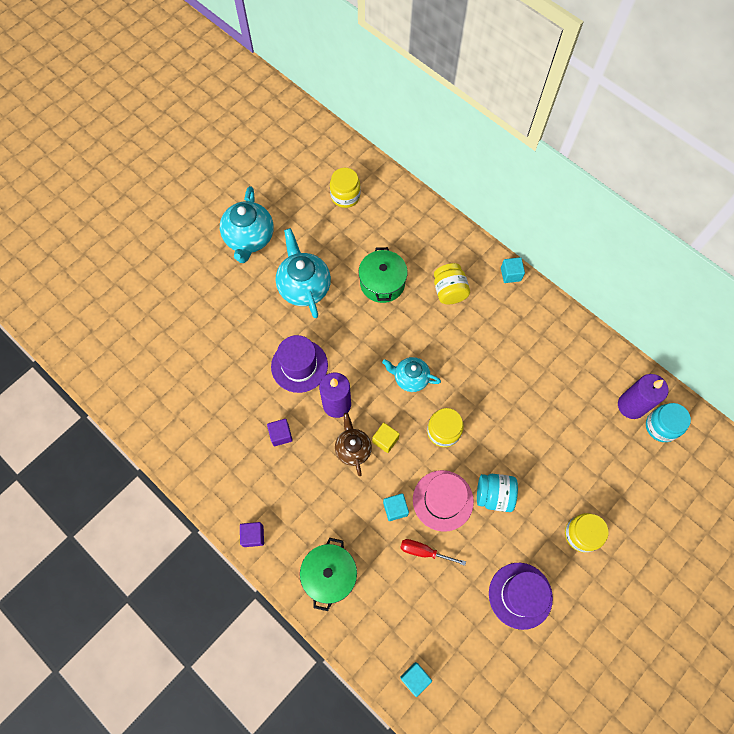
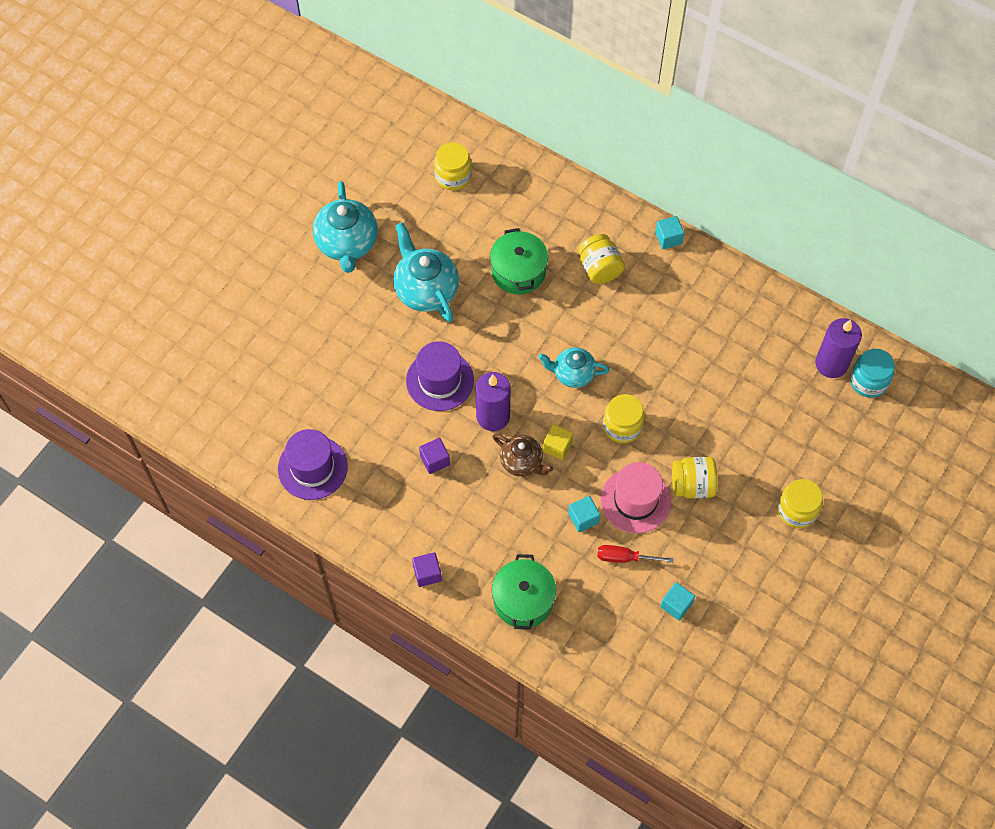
camera: 10 degrees left, 5 degrees down
(353, 449) = (522, 462): brown teapot -> brown teapot turned 150 degrees clockwise
(415, 678) = (639, 688): turquoise cube -> turquoise cube (676, 605)
(494, 495) = (692, 485): turquoise jar -> yellow jar
(520, 595) = (740, 585): purple hat -> purple hat (312, 467)

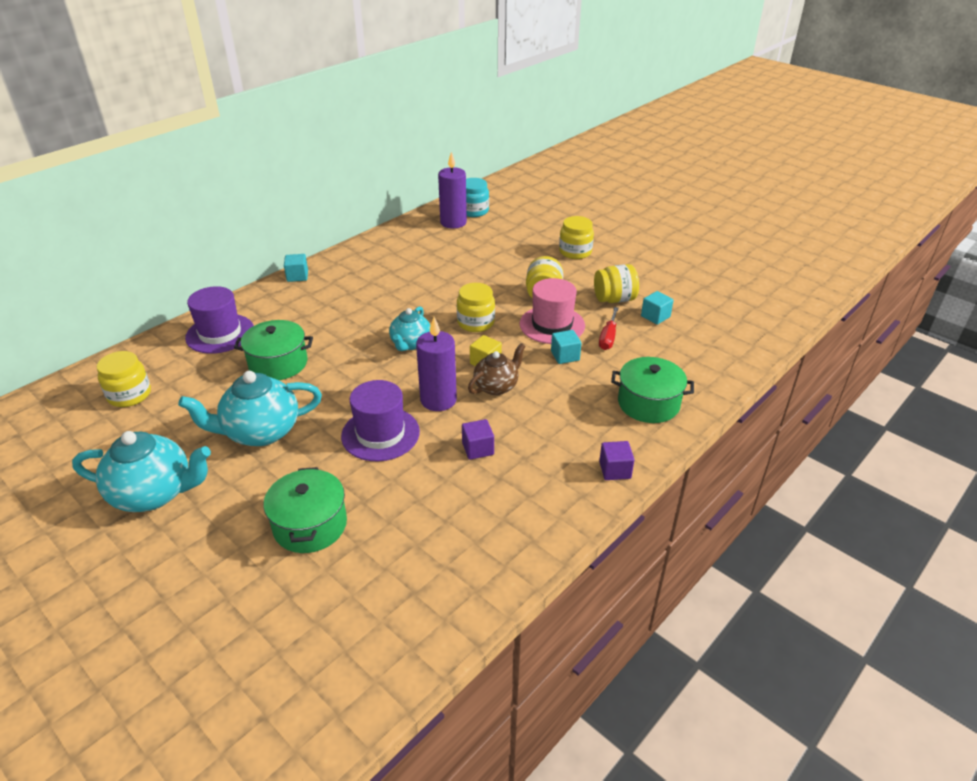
camera: 80 degrees left, 25 degrees down
(312, 467) = (458, 561): purple hat -> purple hat (220, 333)
(332, 358) = (310, 525): none -> green pot
(599, 269) = (305, 315): yellow jar -> yellow jar (614, 299)

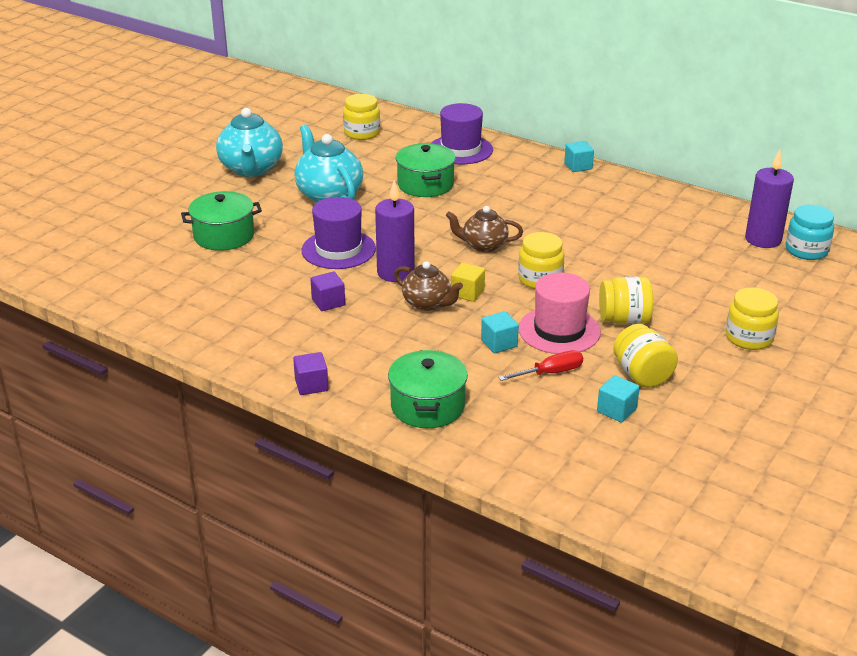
camera: 80 degrees right, 5 degrees down
(410, 344) = (483, 245): turquoise teapot -> brown teapot
(608, 337) = (550, 373): red screwdriver -> red screwdriver turned 150 degrees clockwise

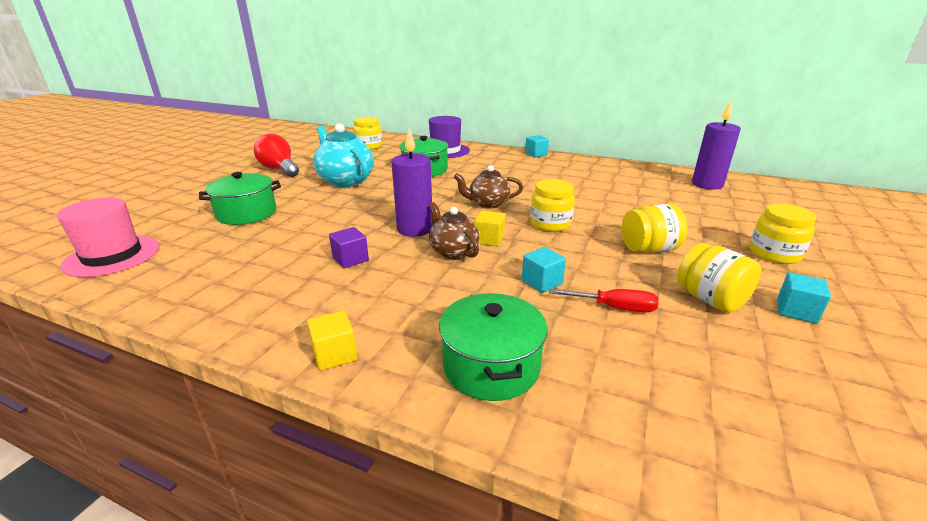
camera: 10 degrees left, 5 degrees down
(251, 169) = (279, 169): turquoise teapot -> red light bulb
(311, 385) = (335, 354): purple cube -> yellow cube
(338, 249) = (357, 216): purple hat -> none
(427, 303) = (453, 252): brown teapot -> brown teapot turned 150 degrees counterclockwise
(550, 373) = (613, 307): red screwdriver -> red screwdriver turned 45 degrees clockwise
(559, 330) = (595, 264): pink hat -> pink hat (112, 256)
(616, 410) = (718, 343): turquoise cube -> turquoise cube (796, 311)
(806, 250) = (746, 189): turquoise jar -> none

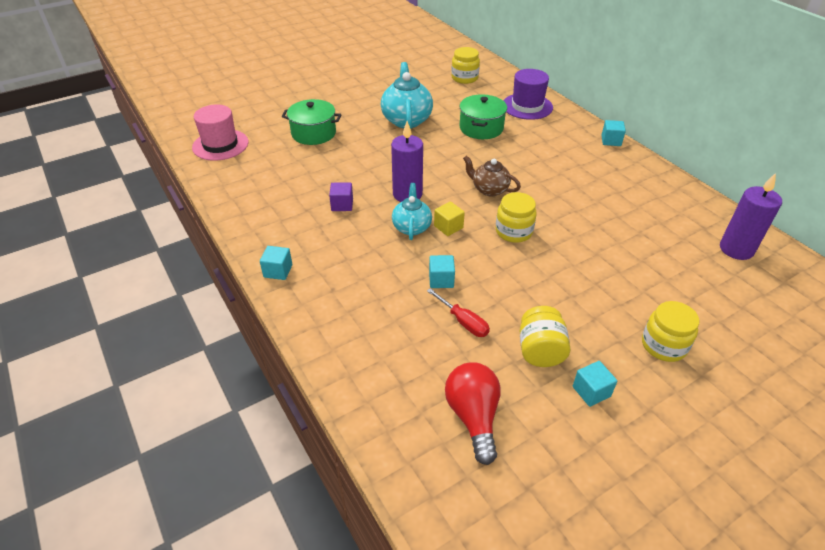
camera: 35 degrees right, 15 degrees up
(279, 169) = (370, 88): red light bulb -> red light bulb (473, 417)
(335, 354) = (278, 271): yellow cube -> turquoise cube
(453, 252) = (411, 227): brown teapot -> turquoise teapot
(491, 366) = (346, 319): green pot -> none
(648, 249) = (559, 290): yellow jar -> none

